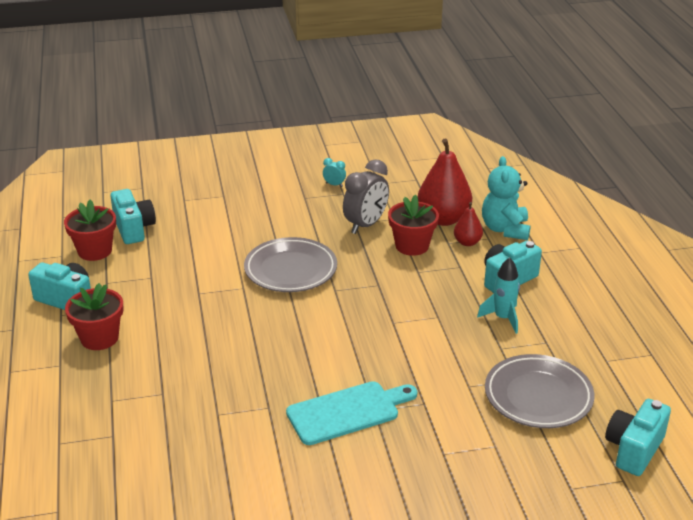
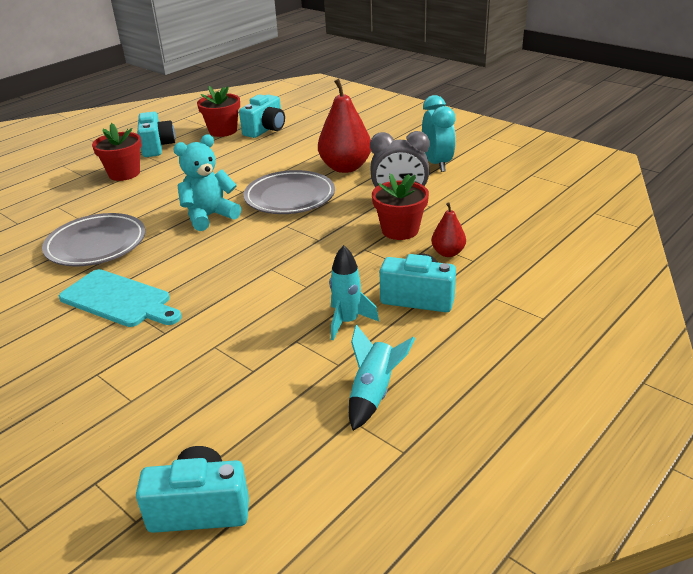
camera: 55 degrees right, 0 degrees up
(334, 185) = (437, 164): turquoise clock -> turquoise clock, size x2.20
(443, 219) = (467, 226): red pear -> red pear (345, 167)
(505, 229) = (503, 263): turquoise teddy bear -> turquoise teddy bear (209, 216)
(538, 396) = (237, 396): grey plate -> grey plate (96, 245)
(589, 341) = (374, 393): none -> turquoise rocket

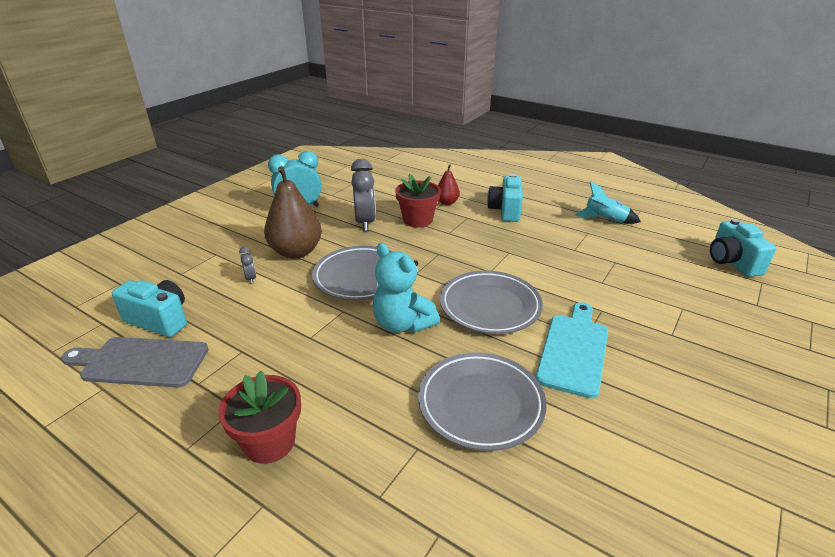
camera: 100 degrees left, 0 degrees up
(157, 147) = (171, 428): turquoise camera -> none
(210, 261) = (490, 306): none -> grey plate
(223, 131) = (140, 362): red flower pot -> grey cutting board
(307, 153) = (251, 278): none -> grey clock
(345, 167) = (296, 252): red pear -> brown pear
(347, 322) = (543, 232): turquoise rocket -> none

